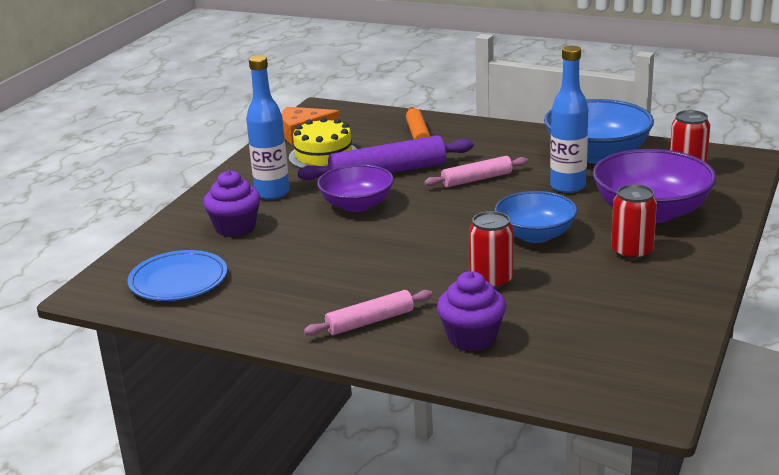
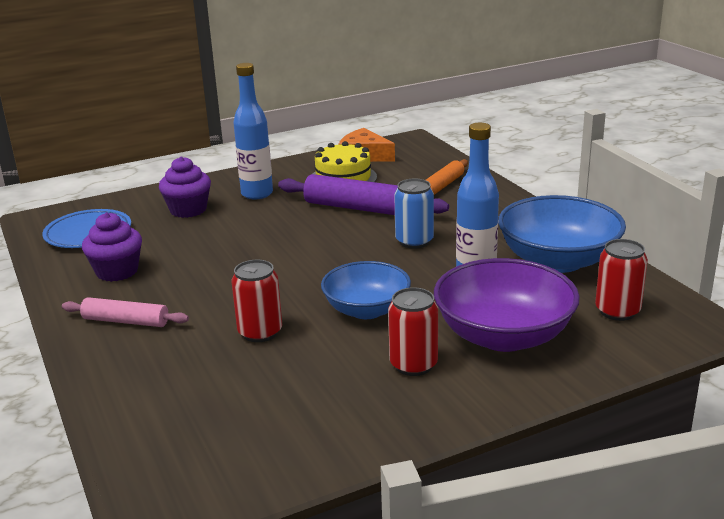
camera: 40 degrees right, 0 degrees up
(357, 205) = (291, 226): purple bowl -> none
(472, 338) = (157, 372): purple cupcake -> purple cupcake (117, 271)
(476, 179) = (414, 241): pink rolling pin -> blue can

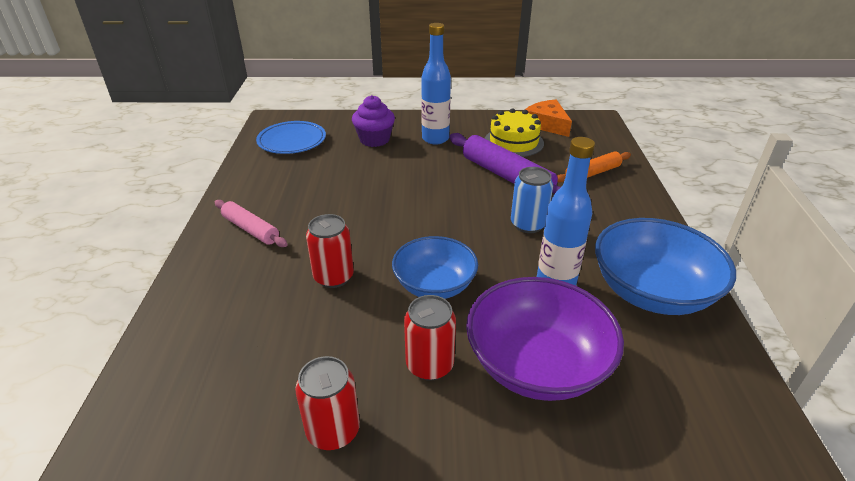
camera: 25 degrees right, 10 degrees up
(117, 271) = (282, 181): purple cupcake -> none
(617, 311) = (677, 380): red can -> red can (333, 431)

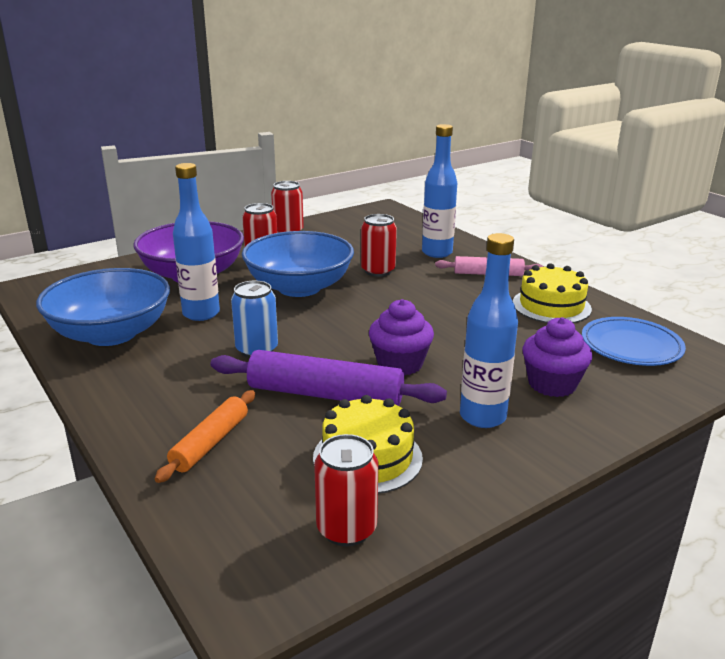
camera: 145 degrees right, 10 degrees down
(237, 280) = (437, 253): none -> blue bottle
(273, 181) = (551, 306): none -> yellow cake
(434, 285) = (299, 287): blue bowl -> blue bowl, size x1.50
(440, 178) = (400, 364): none -> purple cupcake
(547, 124) = (346, 529): orange cheese -> red can

